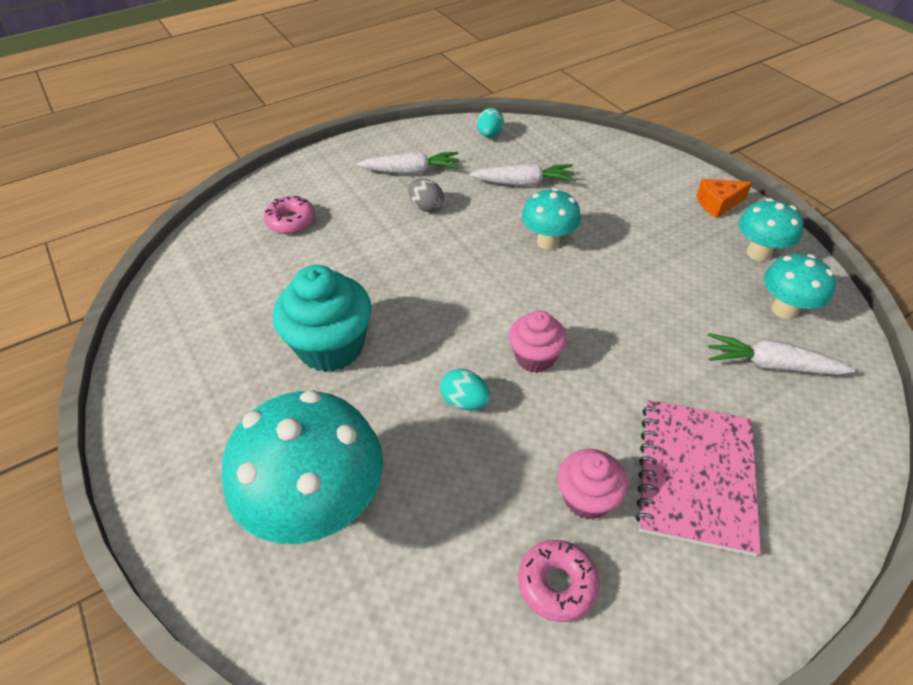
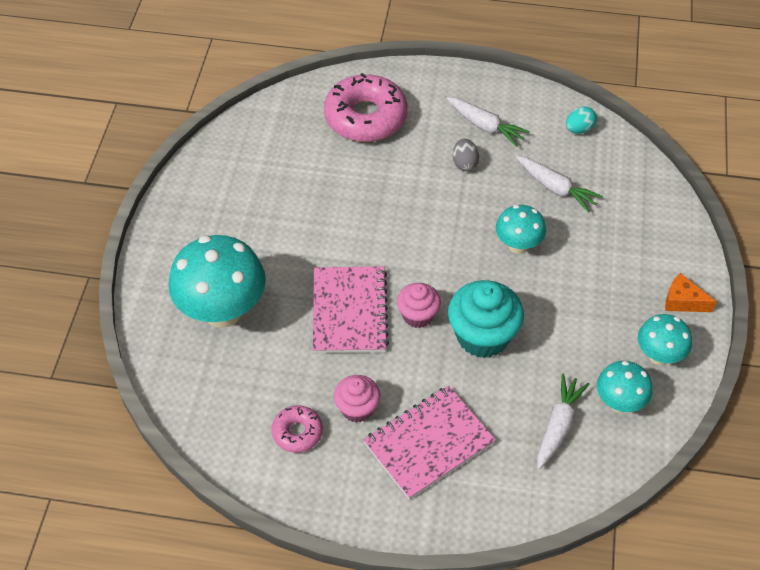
camera: 40 degrees right, 5 degrees up
(291, 221) = (365, 117): pink donut -> pink donut, size x1.98
(331, 347) = (309, 226): turquoise cupcake -> turquoise cupcake (482, 336)
(464, 401) = (349, 311): turquoise egg -> pink notebook
(770, 365) = (558, 425): white carrot -> white carrot turned 60 degrees clockwise

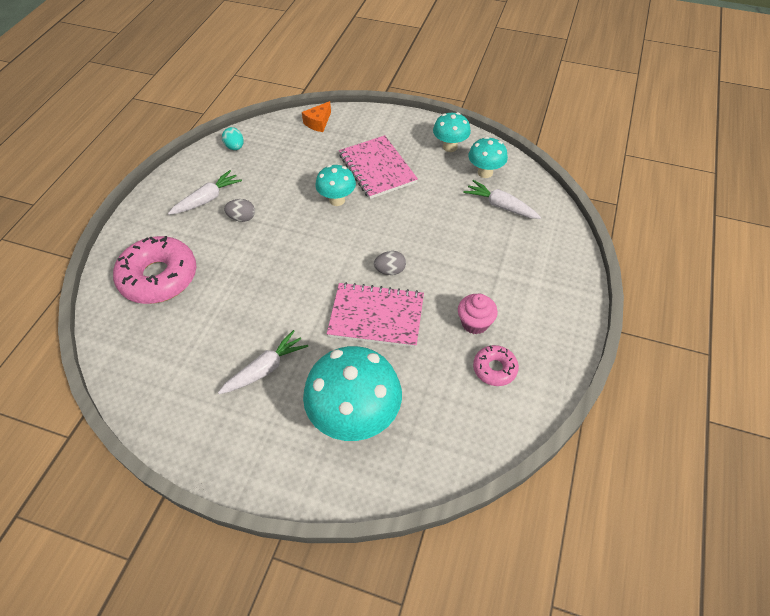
camera: 80 degrees left, 0 degrees up
(418, 315) = (390, 270): pink cupcake -> grey egg
(429, 443) = (510, 281): pink notebook -> pink notebook (377, 169)
(482, 336) = (417, 234): turquoise cupcake -> none
(556, 188) = (288, 170): white carrot -> white carrot (265, 369)
(683, 301) = (408, 127): orange cheese -> orange cheese (318, 123)

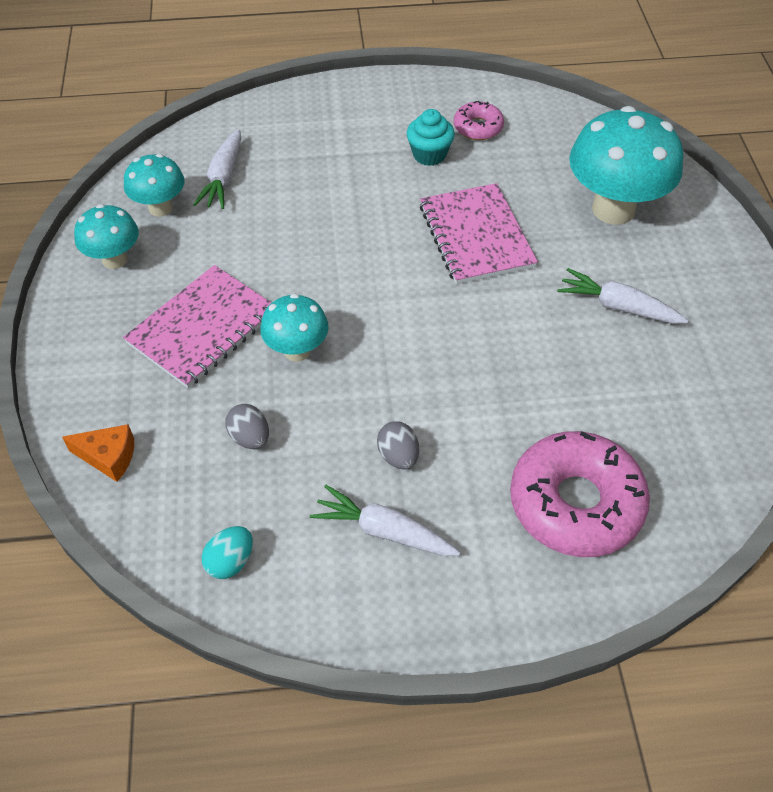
camera: 115 degrees left, 0 degrees up
(390, 270) = (398, 247): grey egg -> grey egg (250, 437)
(475, 323) = (429, 155): pink cupcake -> turquoise cupcake

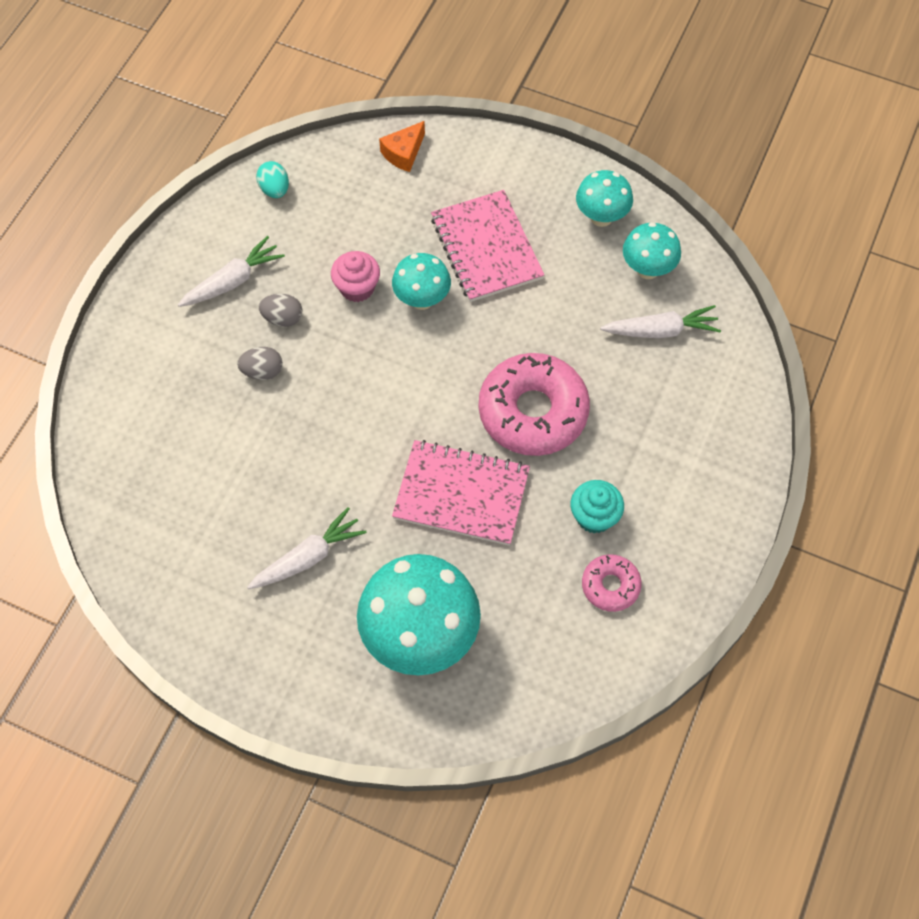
camera: 120 degrees right, 10 degrees up
(223, 178) = (661, 330): white carrot -> white carrot turned 135 degrees clockwise
(250, 437) = (362, 237): grey egg -> grey egg (262, 371)
(318, 410) = (357, 288): none -> pink cupcake
(575, 503) = (166, 406): pink donut -> pink donut (533, 412)

